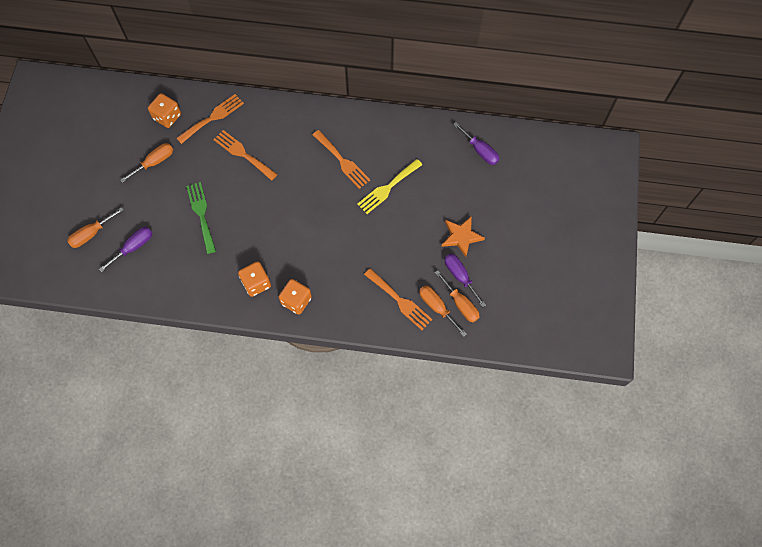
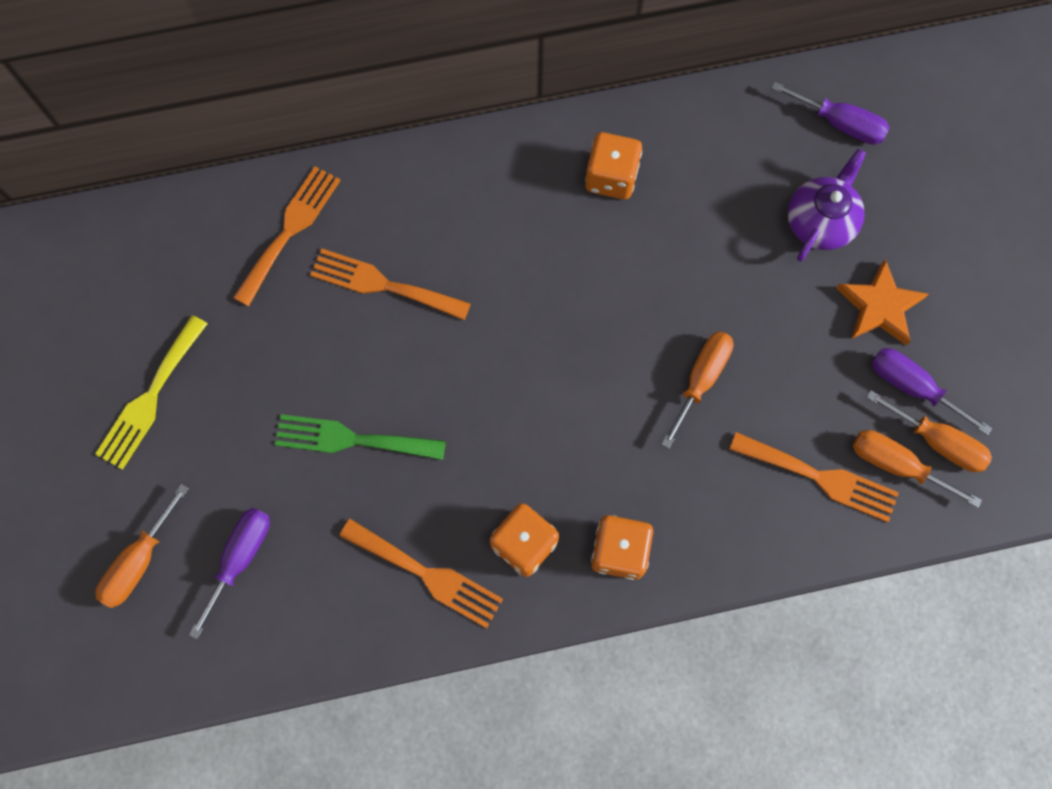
camera: 20 degrees left, 5 degrees up
(154, 162) = (209, 363): orange screwdriver -> orange screwdriver (701, 380)
(167, 117) = (195, 259): orange dice -> orange dice (611, 177)
(201, 214) = (352, 439): green fork -> green fork turned 45 degrees counterclockwise
(342, 161) = (587, 233): orange fork -> orange fork (427, 575)
(387, 188) = (698, 257): yellow fork -> yellow fork (150, 397)
(451, 190) = (820, 221): none -> purple teapot

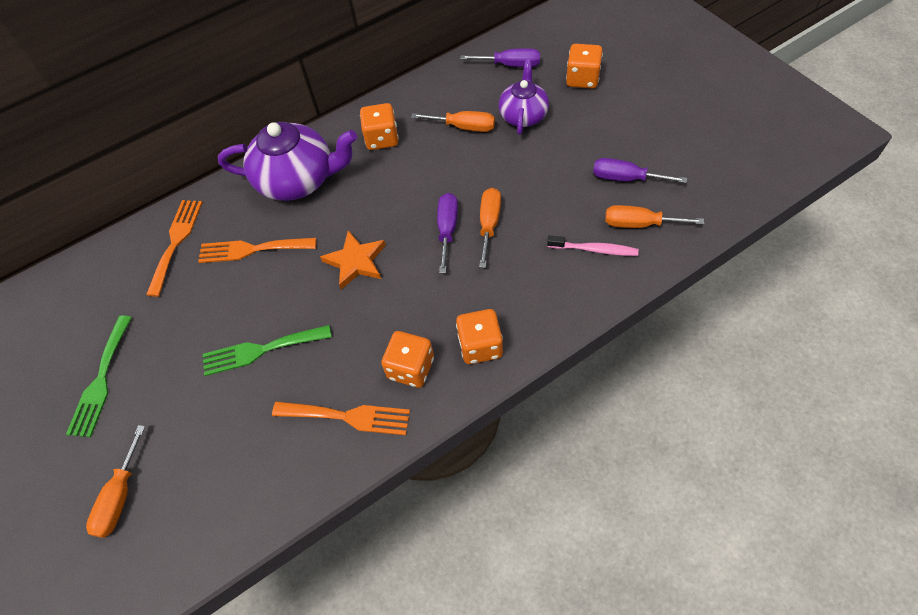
camera: 15 degrees left, 15 degrees down
(150, 397) = (101, 380): yellow fork -> green fork
(240, 558) = (200, 462): purple screwdriver -> purple screwdriver (447, 230)
(476, 198) = (298, 180): none -> purple teapot
(820, 477) = (594, 250): orange fork -> pink toothbrush
(879, 306) = (582, 144): orange star -> orange star (356, 261)
(930, 194) = (582, 79): none -> orange dice
(937, 441) = (657, 201): orange screwdriver -> orange screwdriver (464, 127)

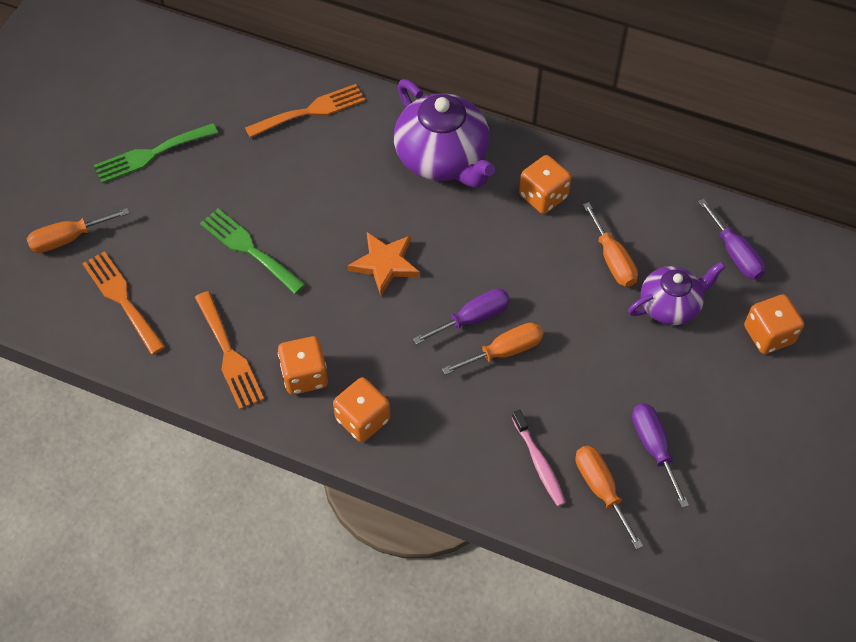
camera: 50 degrees right, 0 degrees up
(252, 249) = (342, 173): orange fork -> orange fork (122, 299)

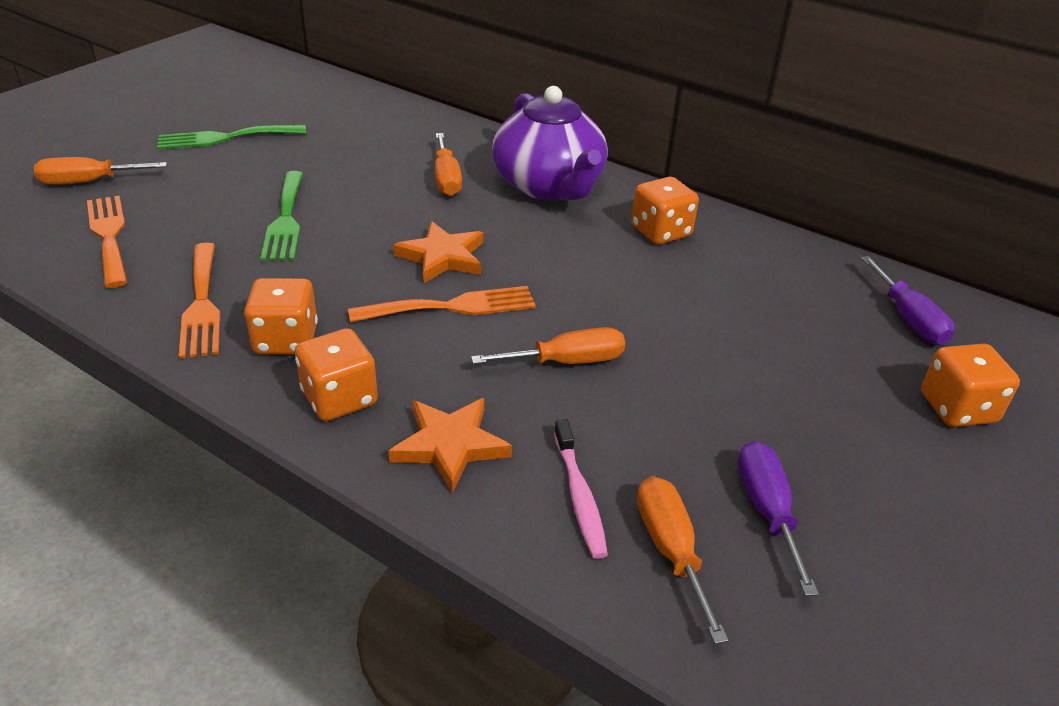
camera: 10 degrees right, 20 degrees down
(249, 249) = (285, 220): green fork -> green fork turned 150 degrees counterclockwise
(311, 111) = (416, 133): orange fork -> orange fork (452, 307)
(448, 442) = (450, 445): none -> orange star
(472, 318) = (535, 323): purple screwdriver -> none
(612, 259) = (738, 298): orange screwdriver -> orange screwdriver (446, 179)
(670, 305) = (813, 354): purple teapot -> none

